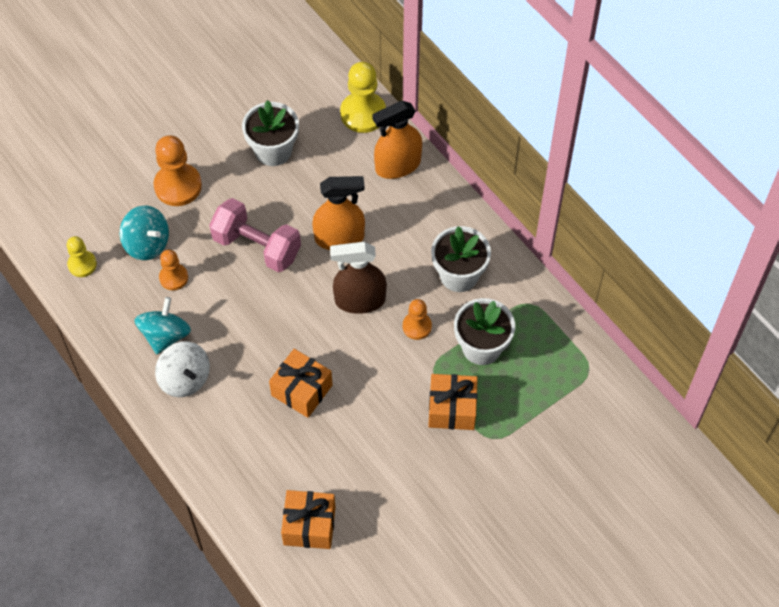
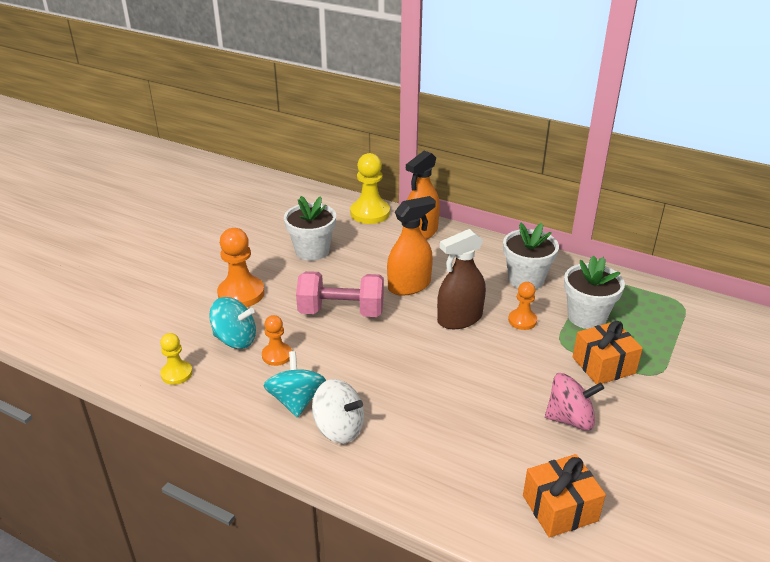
camera: 25 degrees left, 25 degrees down
(301, 390) = (460, 398): orange gift -> none
(379, 451) = (570, 419): none -> pink spinning top

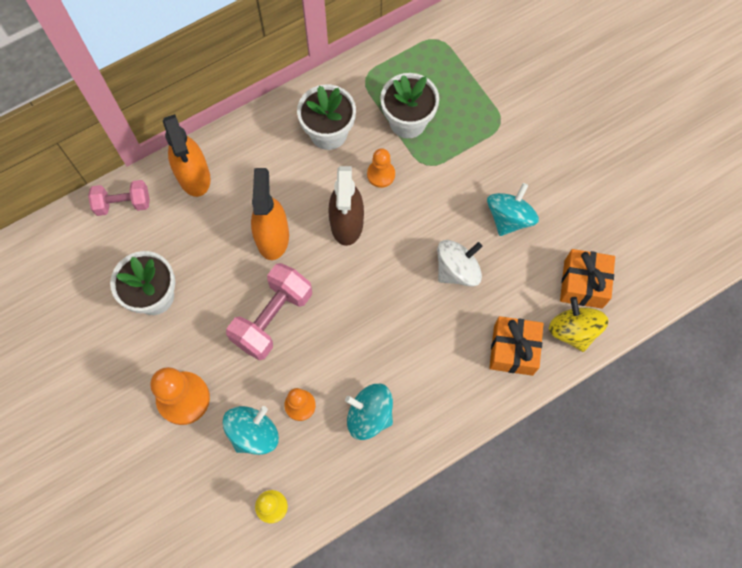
camera: 60 degrees left, 35 degrees up
(339, 428) = (422, 396): white spinning top -> white spinning top (457, 270)
(370, 213) = (123, 203): yellow pawn -> pink dumbbell
(501, 521) = (573, 330): none -> yellow spinning top
(570, 419) = (509, 218): pink spinning top -> turquoise spinning top
(603, 365) = (469, 152): orange gift -> orange gift (513, 350)

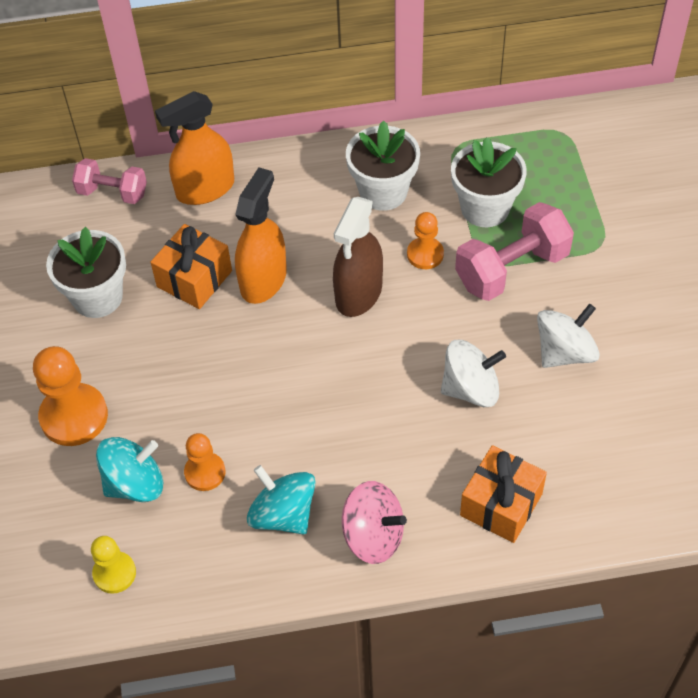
camera: 25 degrees right, 15 degrees down
(194, 176) = (205, 189): orange spray bottle -> orange spray bottle turned 60 degrees clockwise
(272, 318) = (220, 366): pink dumbbell -> pink dumbbell (511, 269)
(438, 407) = (373, 536): none -> pink spinning top
(509, 218) = (564, 352): turquoise spinning top -> white spinning top
(573, 330) = (591, 509): yellow spinning top -> none
(583, 284) = (629, 459): orange gift -> orange gift (194, 279)

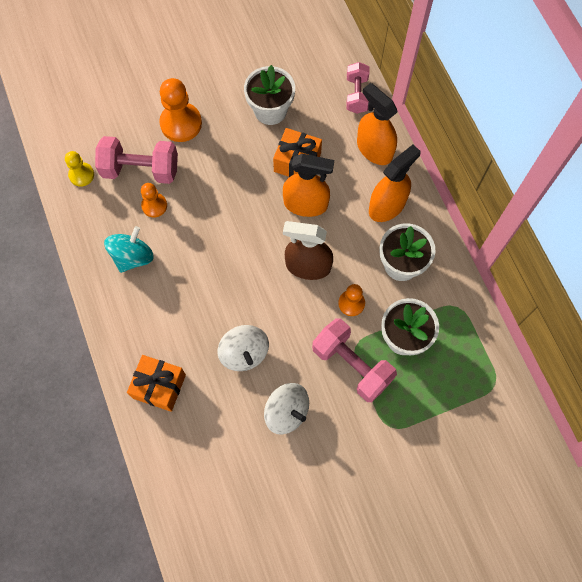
camera: 75 degrees right, 15 degrees up
(135, 484) = (140, 169): turquoise spinning top -> pink dumbbell
(294, 191) = (387, 206): none -> orange spray bottle
(373, 536) = (125, 312): pink spinning top -> none

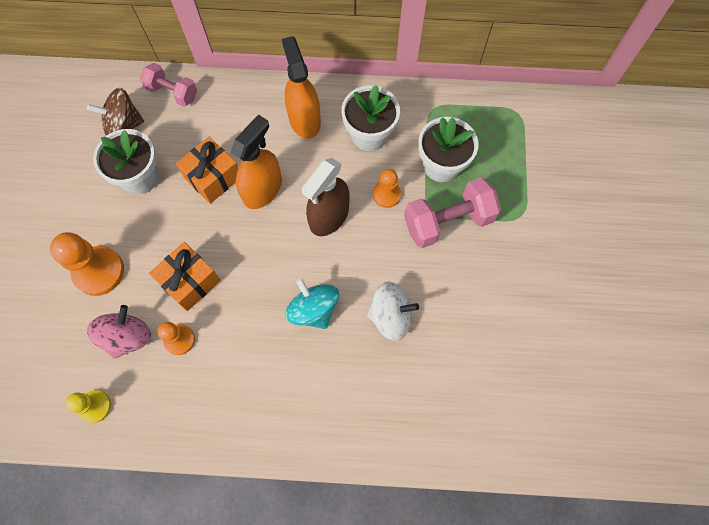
camera: 65 degrees left, 0 degrees up
(132, 257) = (226, 388): turquoise spinning top -> turquoise spinning top (313, 309)
(140, 169) = (128, 337): pink dumbbell -> pink spinning top
(159, 386) = (387, 418): orange gift -> orange gift (190, 281)
(287, 412) = (469, 301): white spinning top -> none
(308, 75) = (123, 125): none -> brown spinning top
(374, 149) = (240, 104): orange spray bottle -> none

